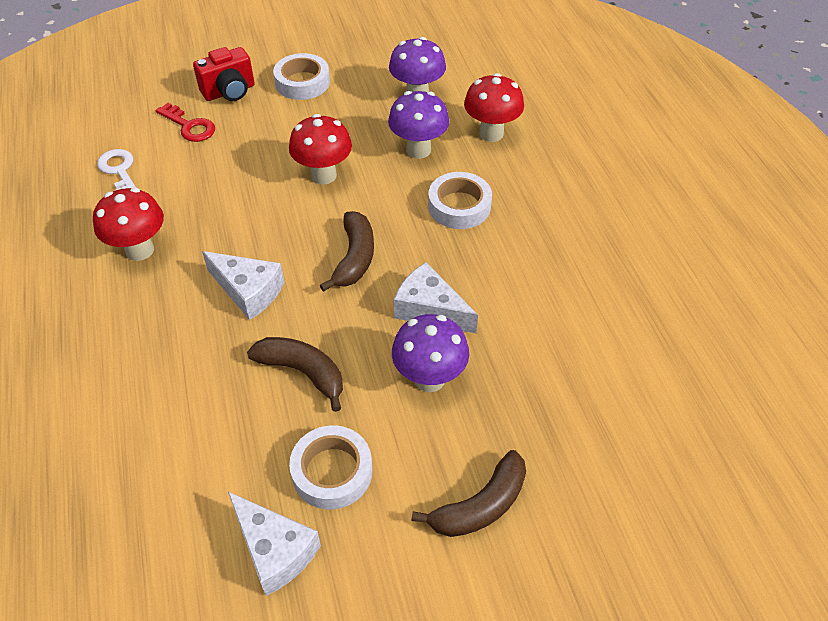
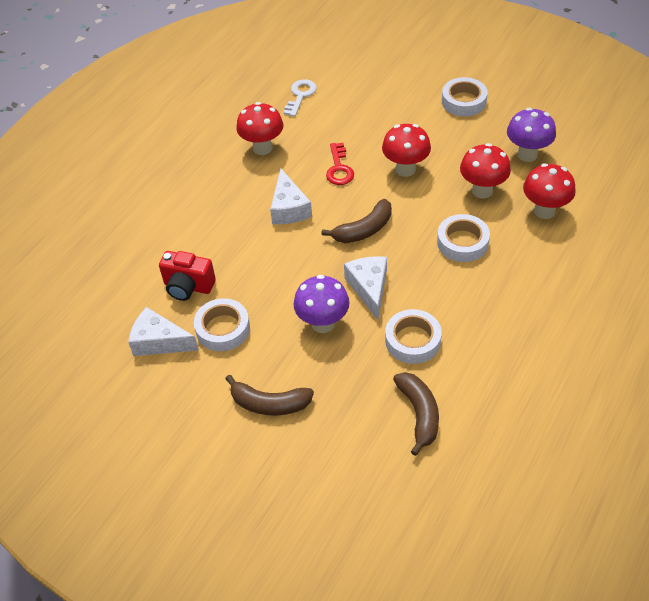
camera: 50 degrees right, 0 degrees up
(189, 126) = (366, 90): red key -> red key (339, 168)
(229, 92) = (413, 82): red camera -> red camera (188, 287)
(274, 550) = (159, 341): white cheese -> white cheese turned 105 degrees clockwise
(303, 372) = (266, 270): brown banana -> brown banana (419, 414)
(418, 150) = (482, 191): purple mushroom -> red mushroom
(530, 326) = (412, 340): none -> white tape

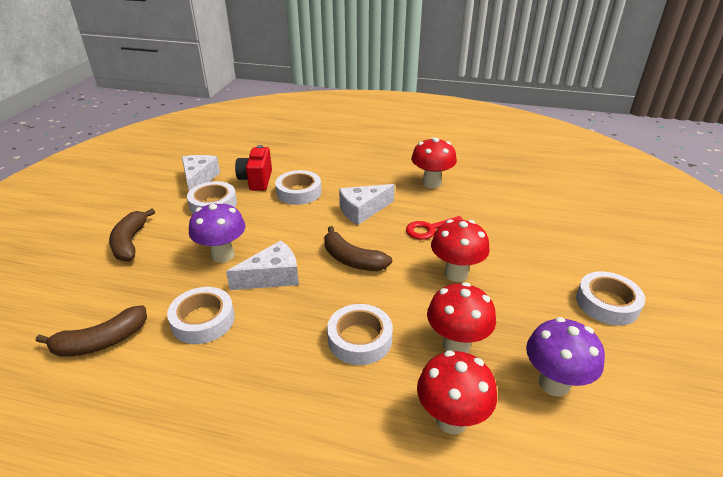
camera: 70 degrees right, 15 degrees down
(231, 252) = (299, 192): none -> white tape
(300, 96) = (515, 190): white key -> none

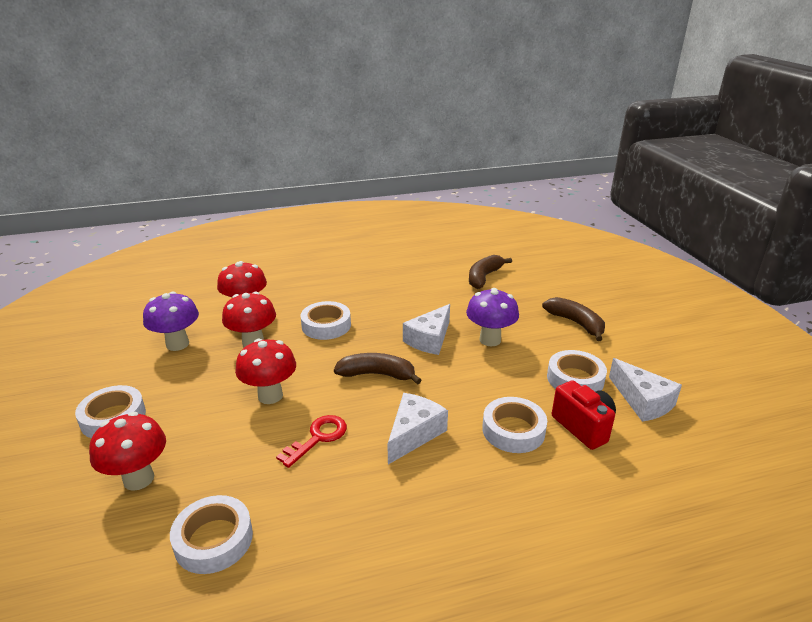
camera: 150 degrees right, 5 degrees down
(203, 320) = (441, 302): white tape -> white tape (214, 540)
(431, 183) = (355, 525): red mushroom -> red mushroom (138, 479)

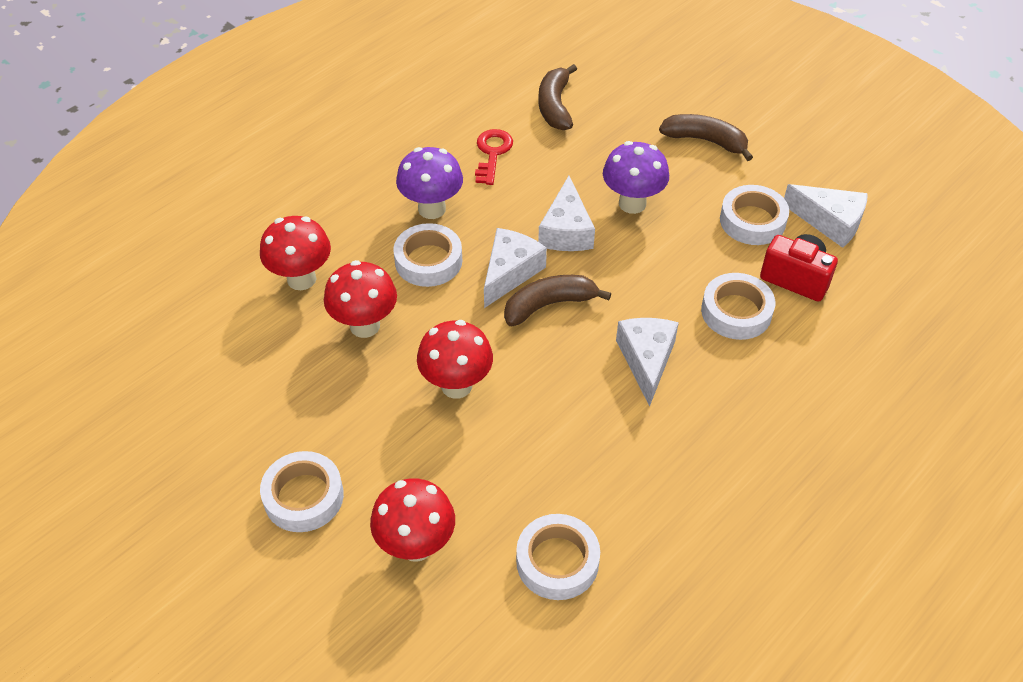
camera: 30 degrees left, 20 degrees up
(177, 344) = (268, 368): purple mushroom -> purple mushroom (432, 209)
(317, 438) = (556, 411): red key -> red key (492, 154)
(370, 348) = (510, 272): none -> white cheese

